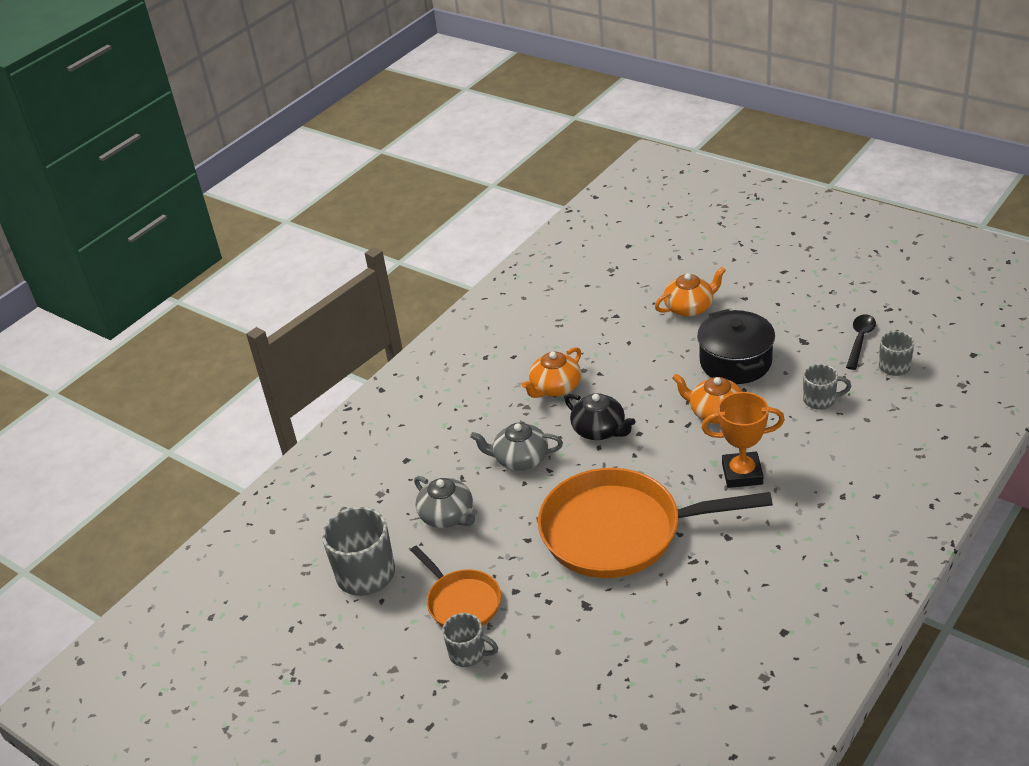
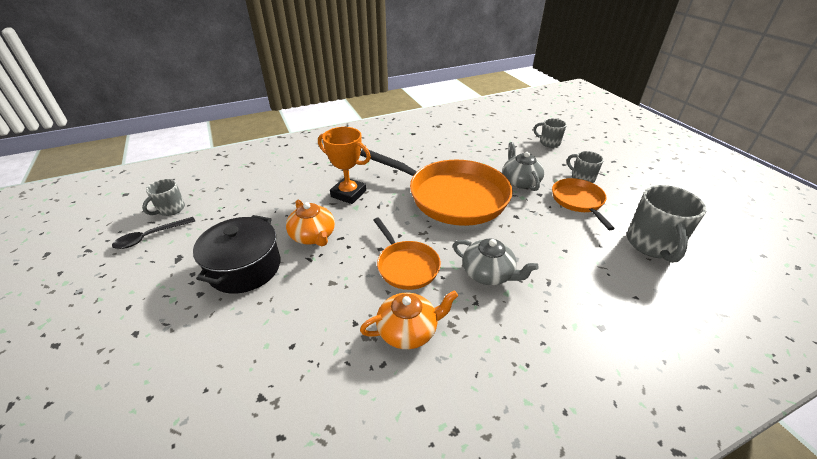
camera: 155 degrees left, 0 degrees up
(447, 516) = (572, 256): grey teapot -> grey teapot (520, 181)
(599, 430) = (406, 266): black teapot -> orange pan
(689, 307) = (188, 355): orange teapot -> none
(820, 400) = (244, 211): grey mug -> grey mug (549, 143)

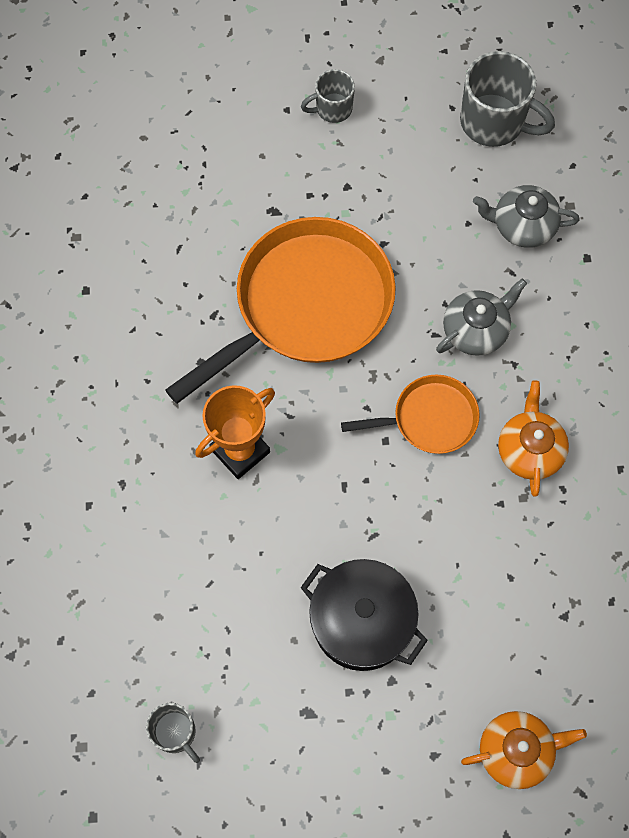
camera: 70 degrees left, 30 degrees up
(150, 237) = (241, 758): black spoon -> none
(313, 236) = (327, 522): orange teapot -> orange teapot (516, 751)
(520, 181) = (306, 195): grey teapot -> grey teapot (522, 225)
(549, 143) = (216, 92): grey mug -> none
(578, 201) = (383, 148): orange pan -> none

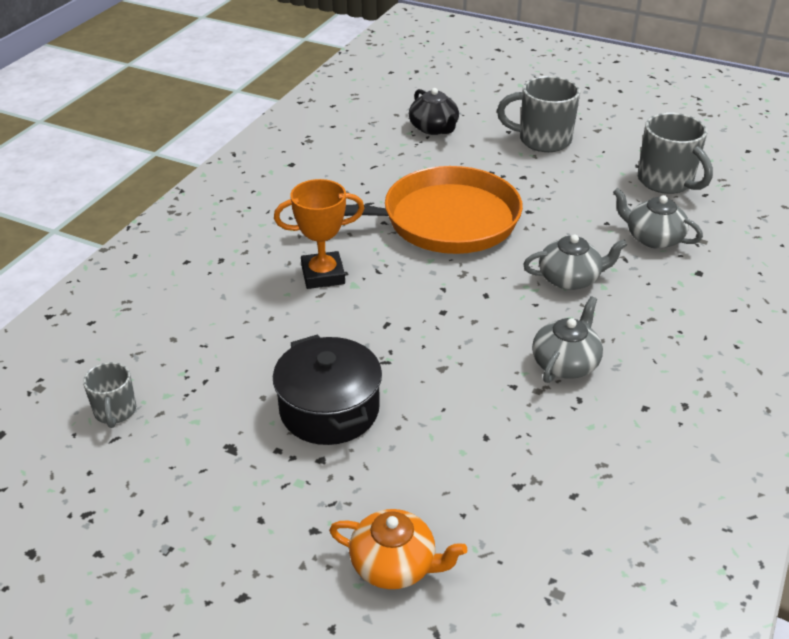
camera: 30 degrees right, 30 degrees down
(202, 144) = (434, 128): none -> black teapot
(332, 109) = (542, 140): grey mug -> grey mug, size x1.75
(429, 419) = (490, 313): orange pan -> none
(529, 450) = (565, 363): orange teapot -> grey teapot

